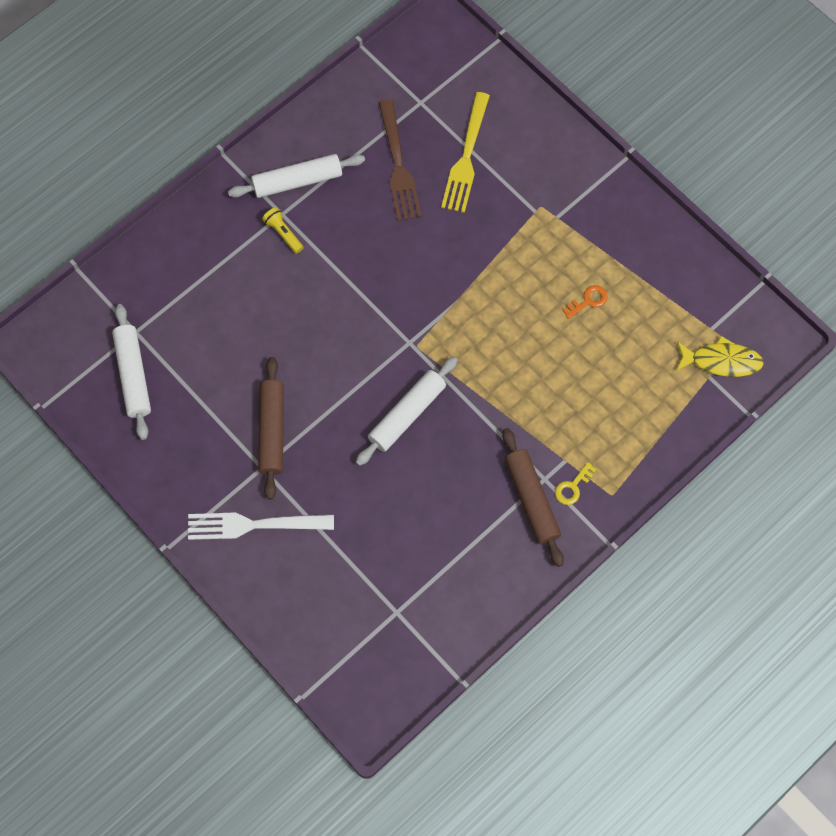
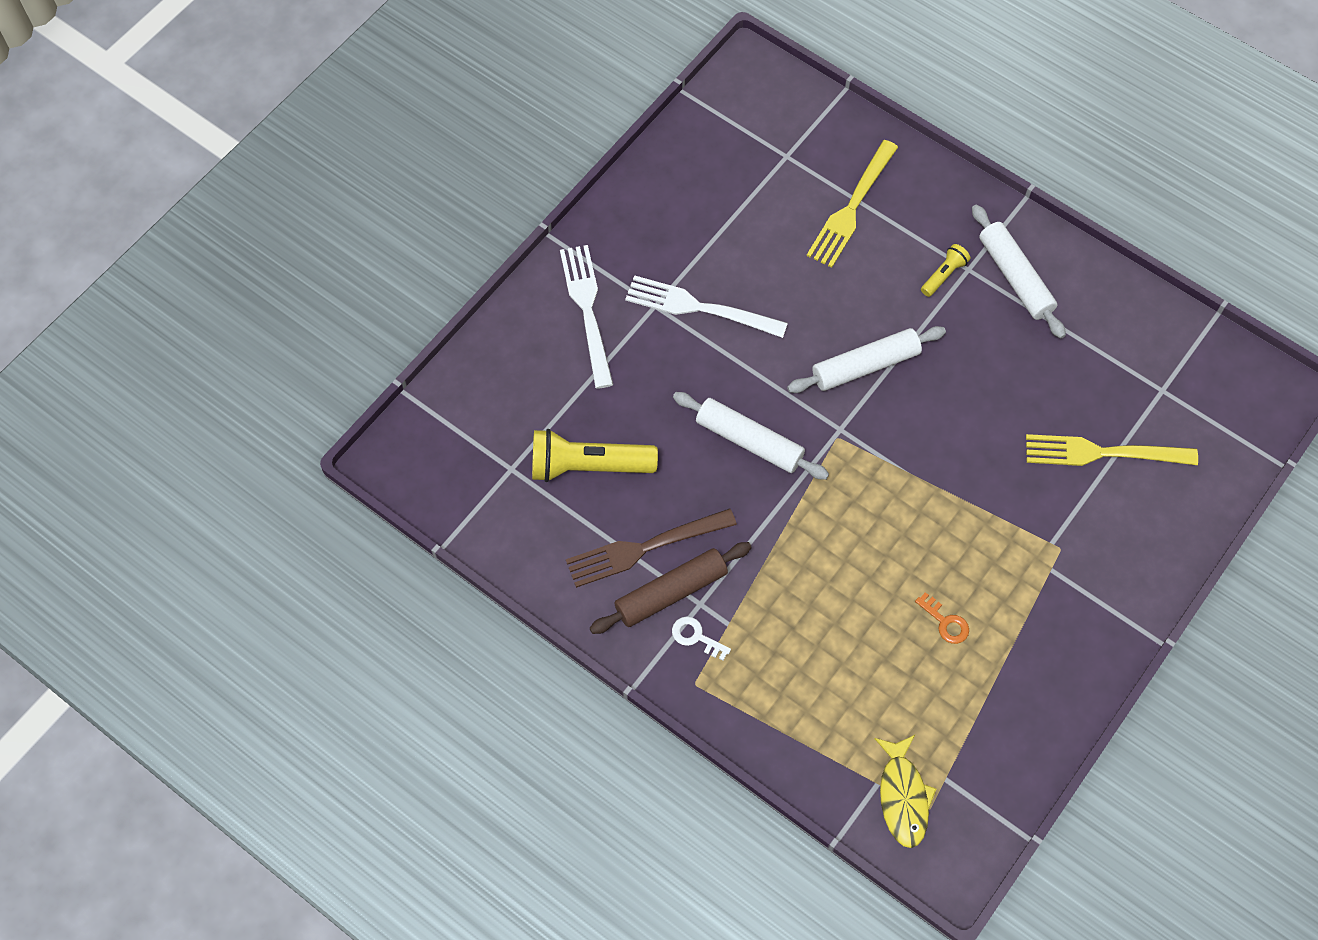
camera: 80 degrees right, 5 degrees down
(133, 375) = (735, 164): white rolling pin -> white rolling pin (865, 366)
(201, 290) = (851, 208): none -> yellow fork
(272, 431) = (699, 308): brown rolling pin -> white fork
(398, 165) = (1068, 379): brown fork -> brown fork (645, 548)
(406, 548) = (588, 466): none -> yellow flashlight
(572, 487) = (696, 637): yellow key -> white key

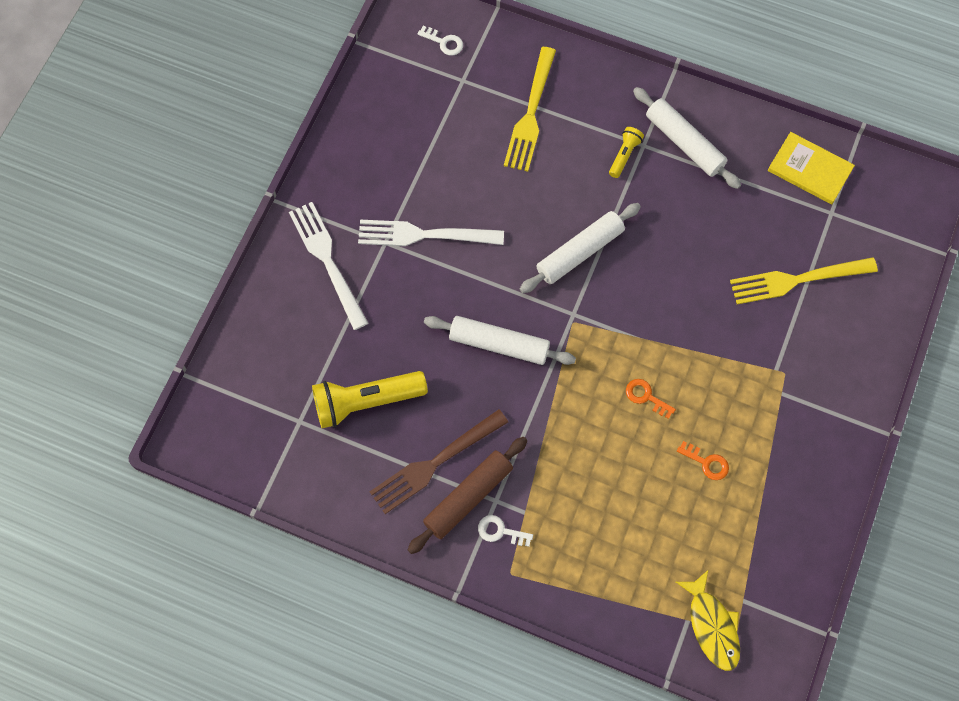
camera: 15 degrees left, 5 degrees up
(777, 112) = (444, 42): none -> white key
(897, 536) = (646, 396): none -> orange key
(1150, 338) = (810, 169): none -> yellow book

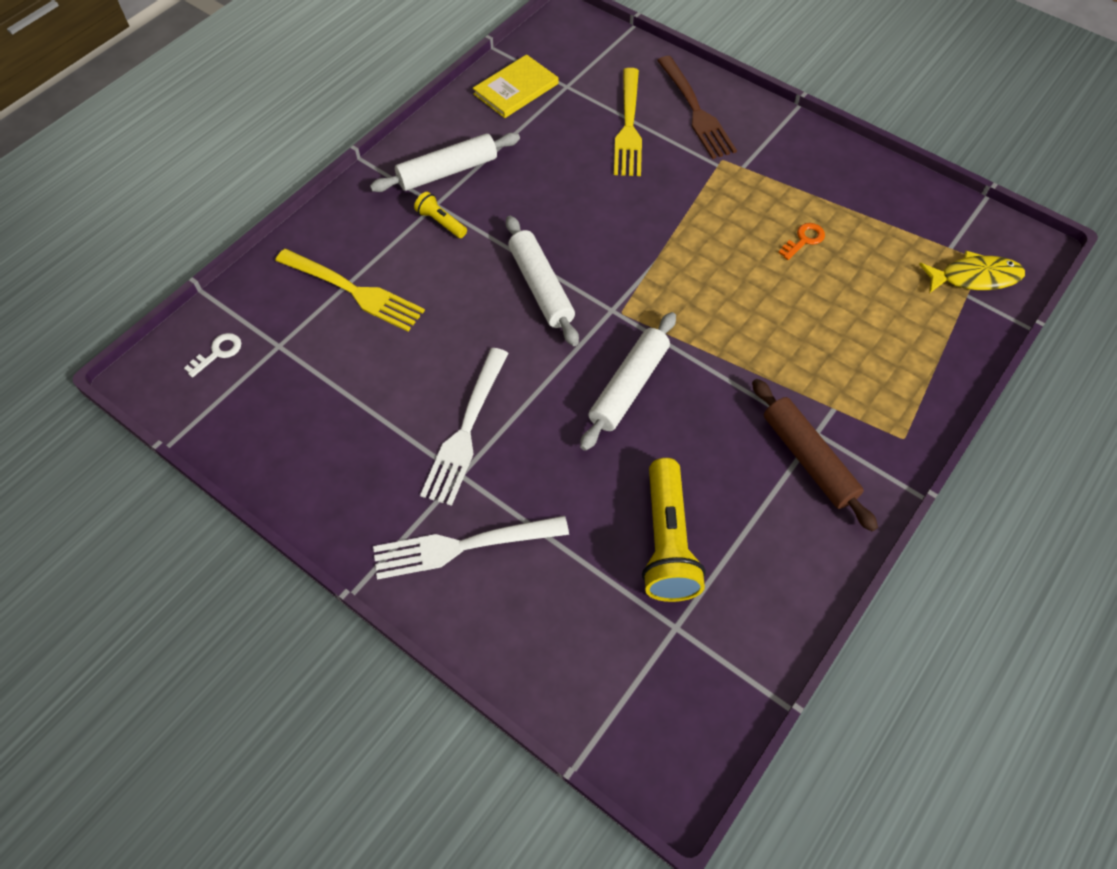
camera: 75 degrees left, 10 degrees down
(435, 463) = (761, 484): brown fork -> brown fork (695, 111)
(500, 531) = (853, 436): white key -> none
(646, 396) = (722, 270): orange key -> none

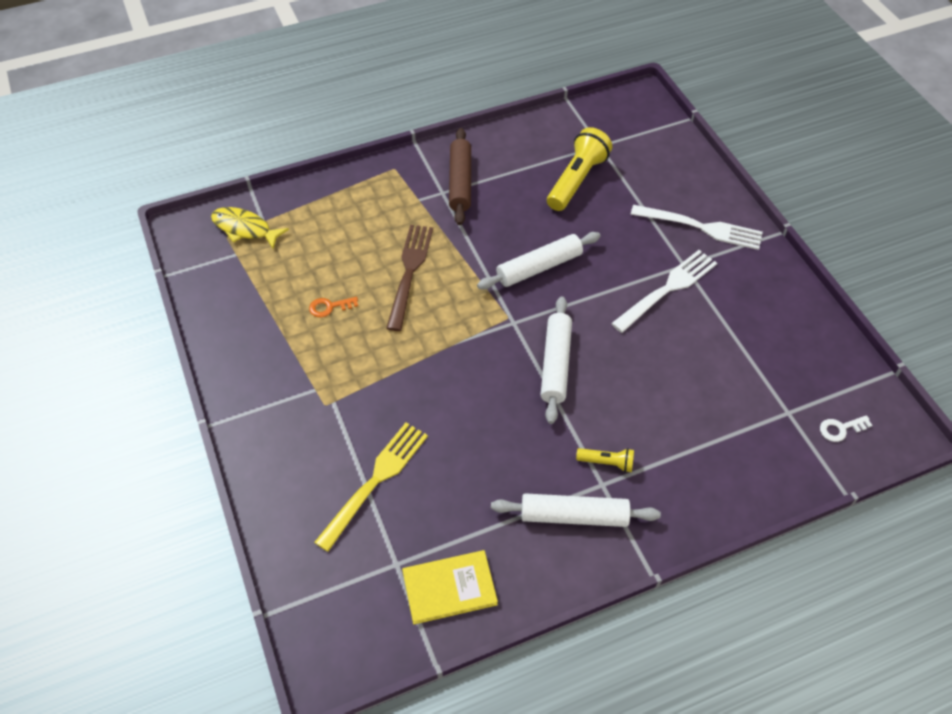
camera: 150 degrees left, 5 degrees down
(353, 291) = (710, 432): yellow fork -> none
(440, 222) = (607, 462): yellow flashlight -> yellow flashlight turned 60 degrees counterclockwise
(695, 111) = (301, 467): brown fork -> brown fork (409, 272)

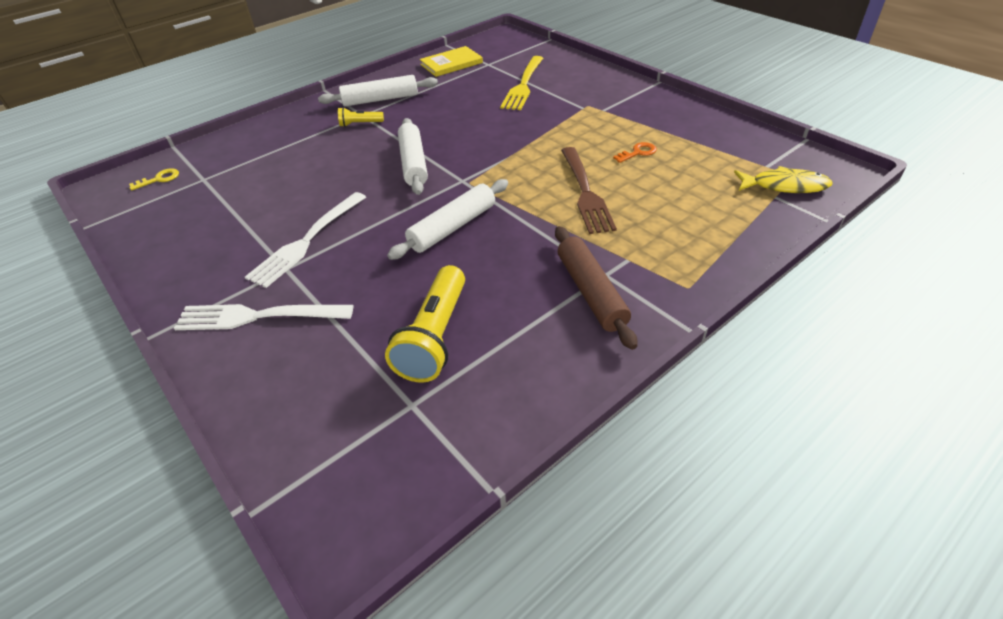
camera: 165 degrees right, 10 degrees down
(840, 429) = (159, 179): white key -> yellow key

